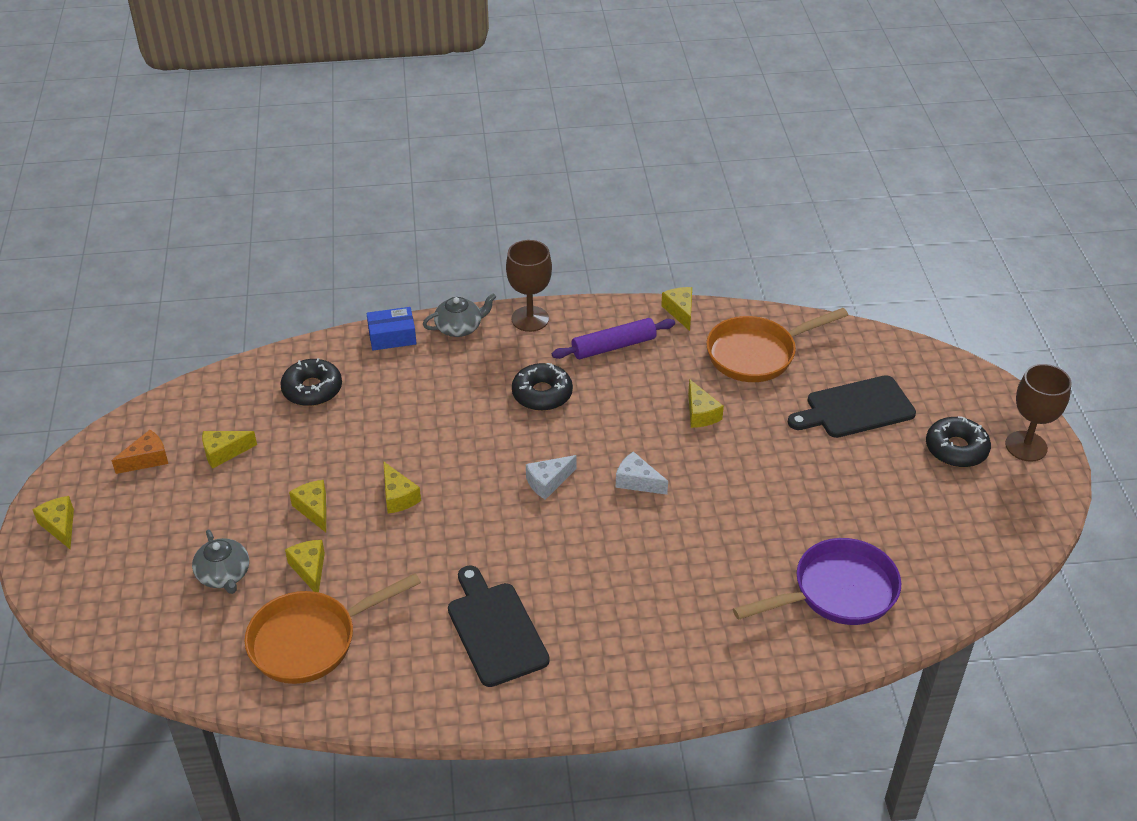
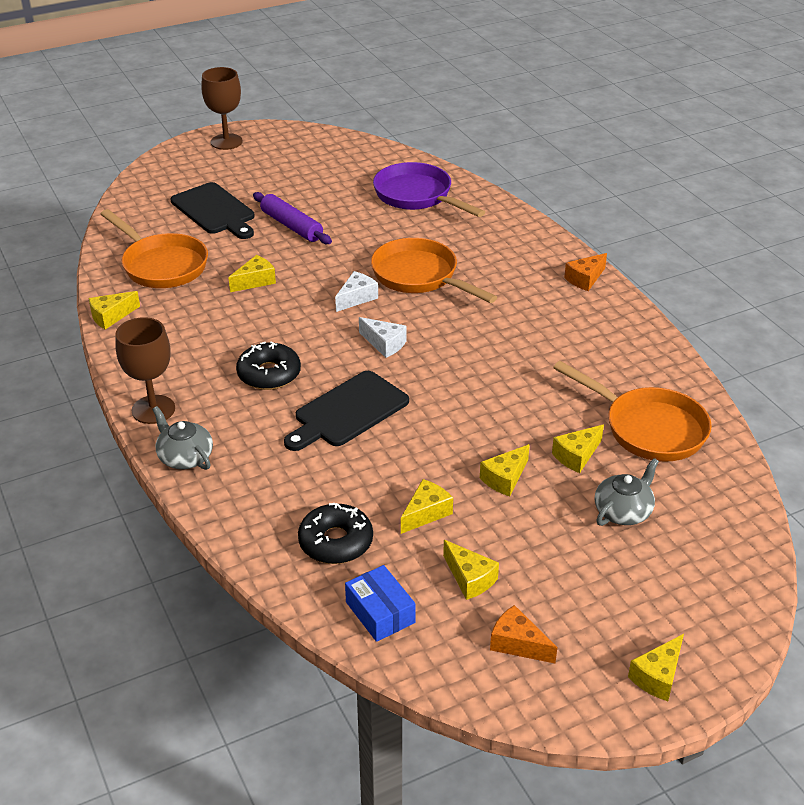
camera: 110 degrees left, 5 degrees down
(392, 336) = (219, 505): blue box -> blue box (380, 612)
(398, 497) = (455, 427): yellow cheese -> yellow cheese (426, 513)
(495, 630) = (561, 333): black cutting board -> black cutting board (348, 411)
(587, 694) = (585, 279): none -> orange cheese
(613, 346) = (179, 346): purple rolling pin -> purple rolling pin (291, 226)
(637, 481) = (356, 298): white cheese -> white cheese turned 150 degrees counterclockwise
(656, 542) = (419, 276): none -> orange pan
(956, 449) = (243, 166): black donut -> none

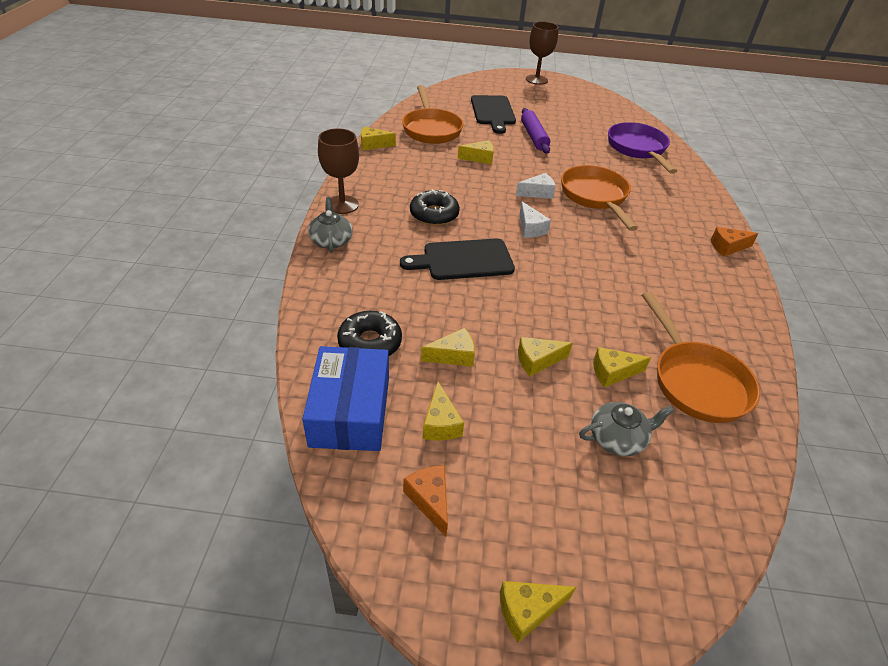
camera: 30 degrees right, 5 degrees up
(380, 612) = (350, 411): blue box -> blue box, size x1.70

